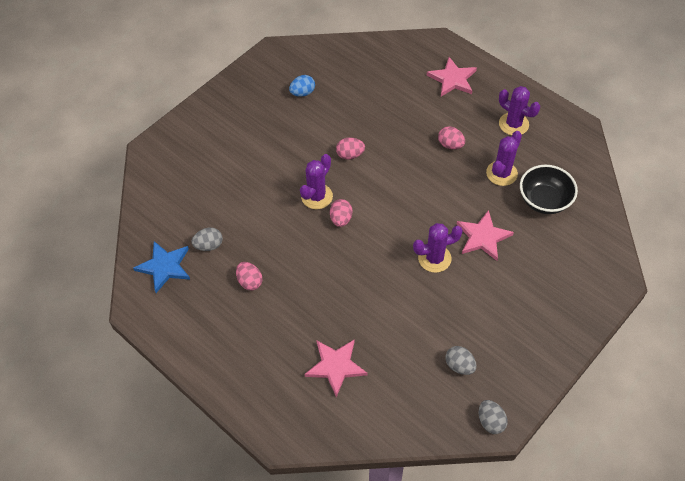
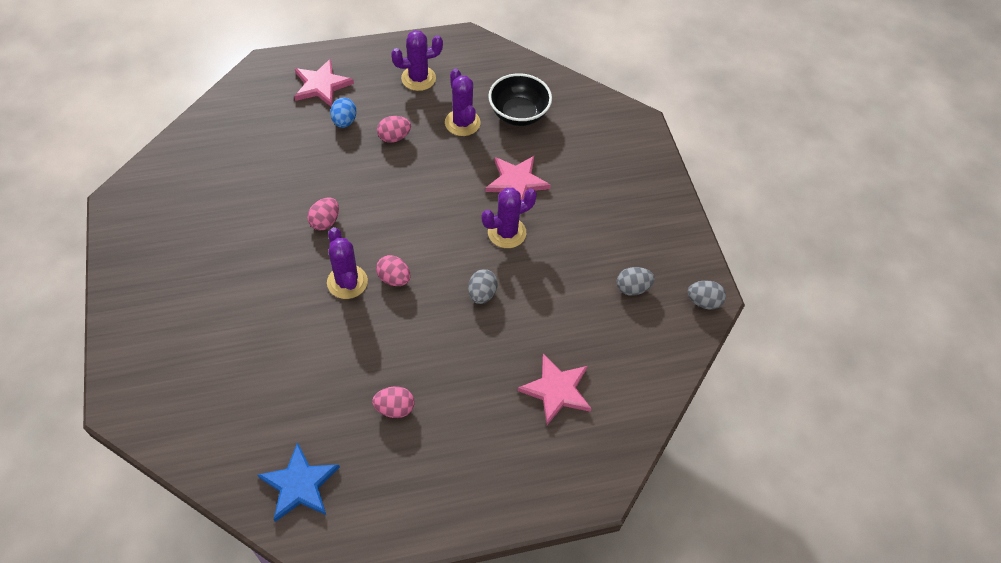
camera: 60 degrees left, 0 degrees up
(209, 245) = (313, 421): grey egg -> grey egg (482, 294)
(302, 93) = (204, 211): blue egg -> blue egg (344, 121)
(434, 258) = (507, 232): purple cactus -> purple cactus turned 45 degrees clockwise

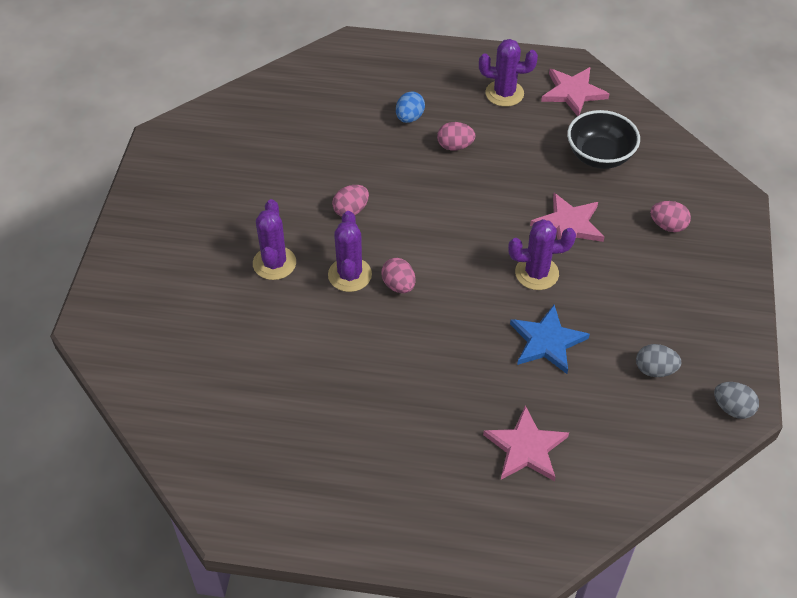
camera: 25 degrees right, 5 degrees down
(299, 485) = (226, 453): blue star -> blue star (547, 341)
(321, 85) = (400, 76): pink star -> pink star (573, 92)
(395, 408) = (348, 411): pink egg -> pink egg (667, 226)
(462, 123) = (533, 150): purple cactus -> purple cactus (274, 263)
(482, 294) = (484, 327): grey egg -> none

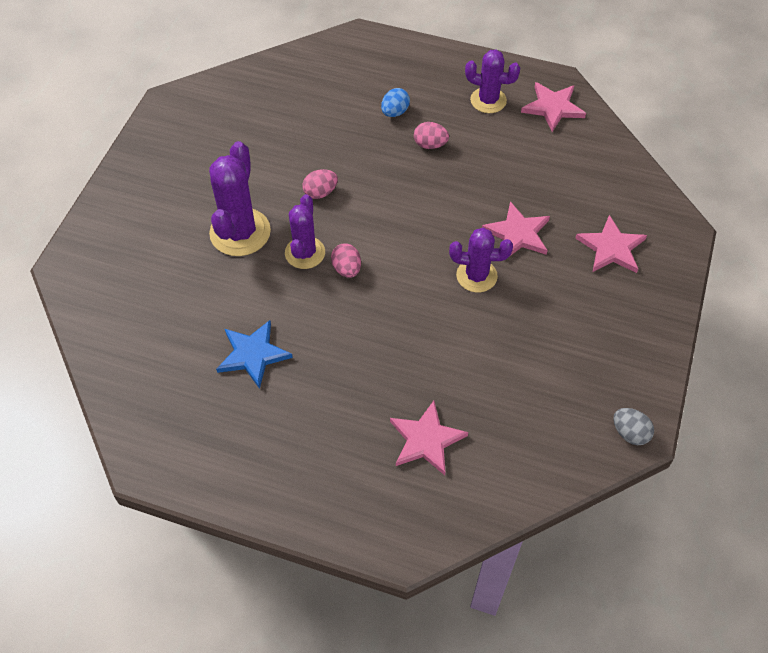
camera: 10 degrees right, 5 degrees up
(274, 263) = (240, 232): purple cactus -> purple cactus, size x1.52
(547, 341) = (470, 342): blue star -> blue star (253, 354)
(599, 156) = (563, 172): black bowl -> none
(655, 370) = (565, 384): grey egg -> none
(667, 226) = (611, 248): pink egg -> pink star

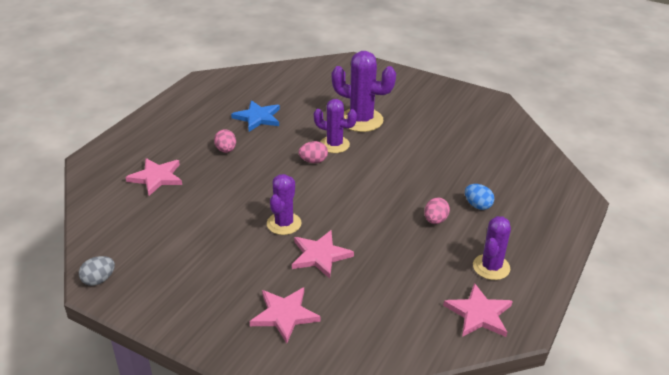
camera: 100 degrees right, 20 degrees down
(320, 192) = (391, 157): pink egg -> pink egg (226, 150)

